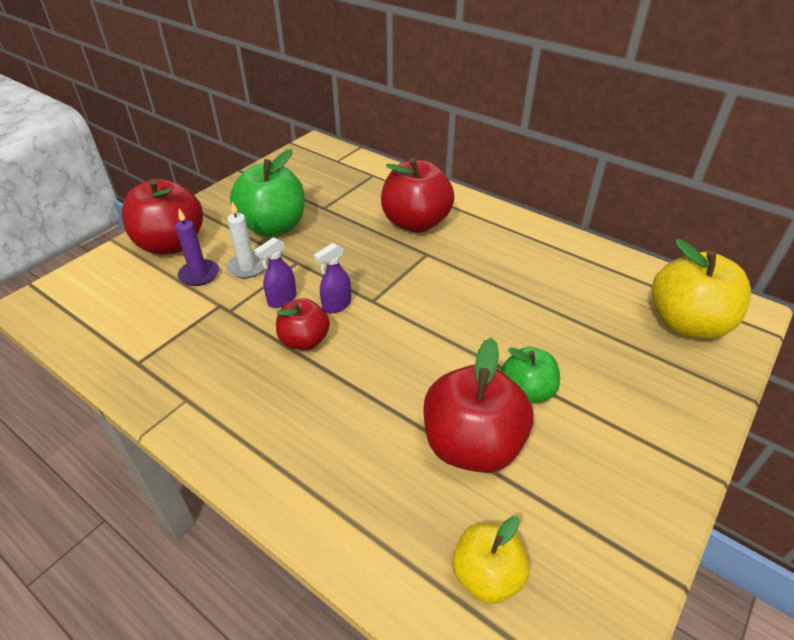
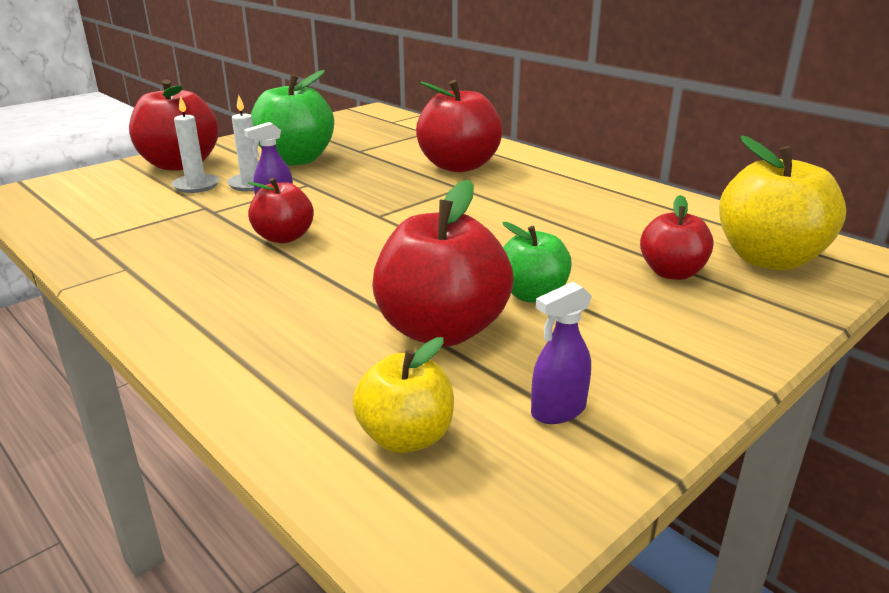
camera: 10 degrees right, 15 degrees down
(199, 274) = (196, 186): purple candle -> white candle
(336, 305) = (335, 216): purple spray bottle -> purple spray bottle (558, 411)
(621, 350) = (671, 273): none -> red apple

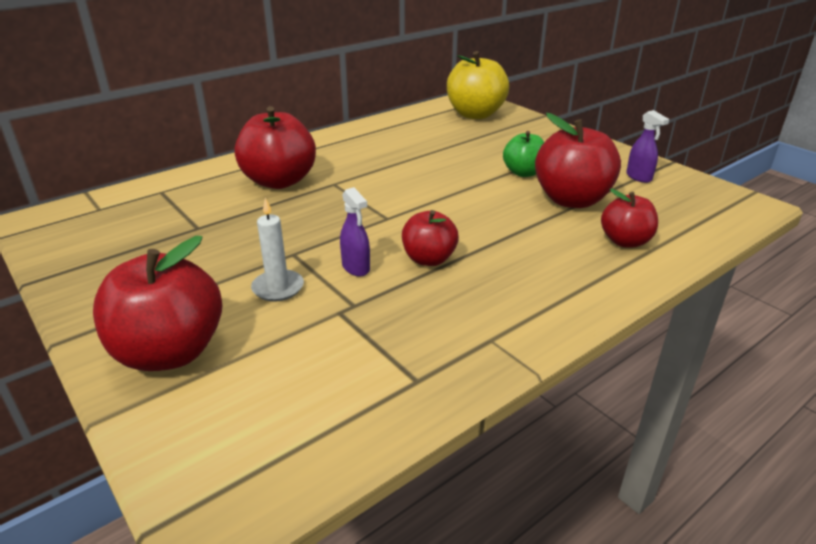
camera: 85 degrees left, 5 degrees up
(196, 186) = (265, 326): white candle -> none
(296, 160) = (206, 264): green apple -> none
(406, 437) = (677, 212): yellow apple -> none
(671, 273) = (492, 137): red apple -> red apple (625, 241)

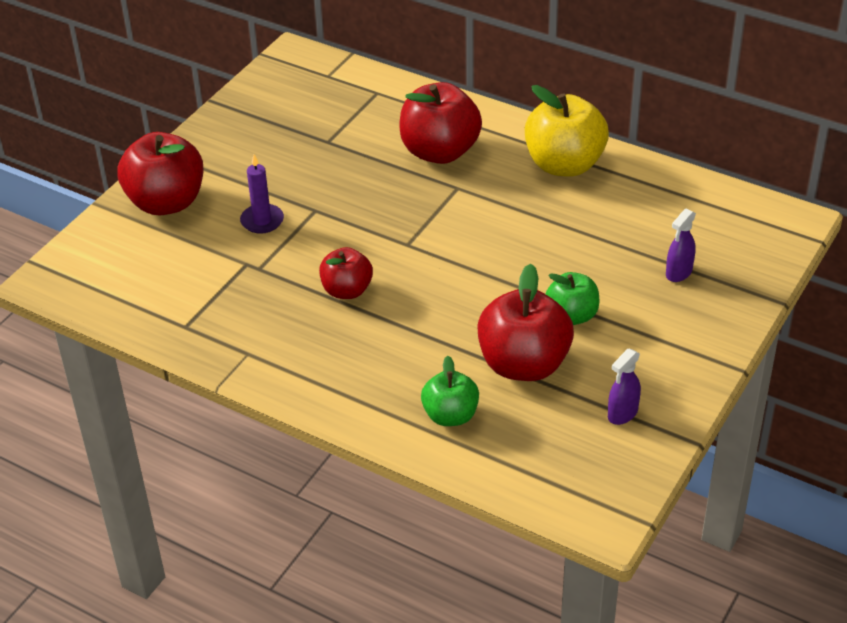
camera: 70 degrees right, 10 degrees up
(278, 288) = (262, 221): white candle -> purple candle
(356, 268) = (311, 252): purple spray bottle -> purple spray bottle (678, 273)
(475, 114) = (731, 238): yellow apple -> yellow apple (564, 164)
(625, 241) = (450, 415): red apple -> green apple

